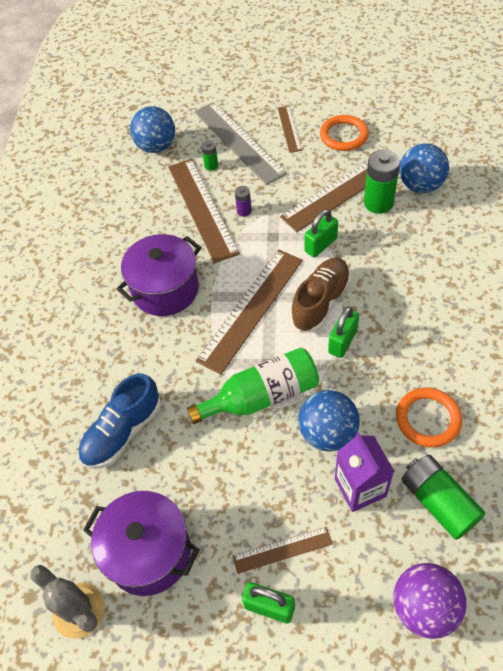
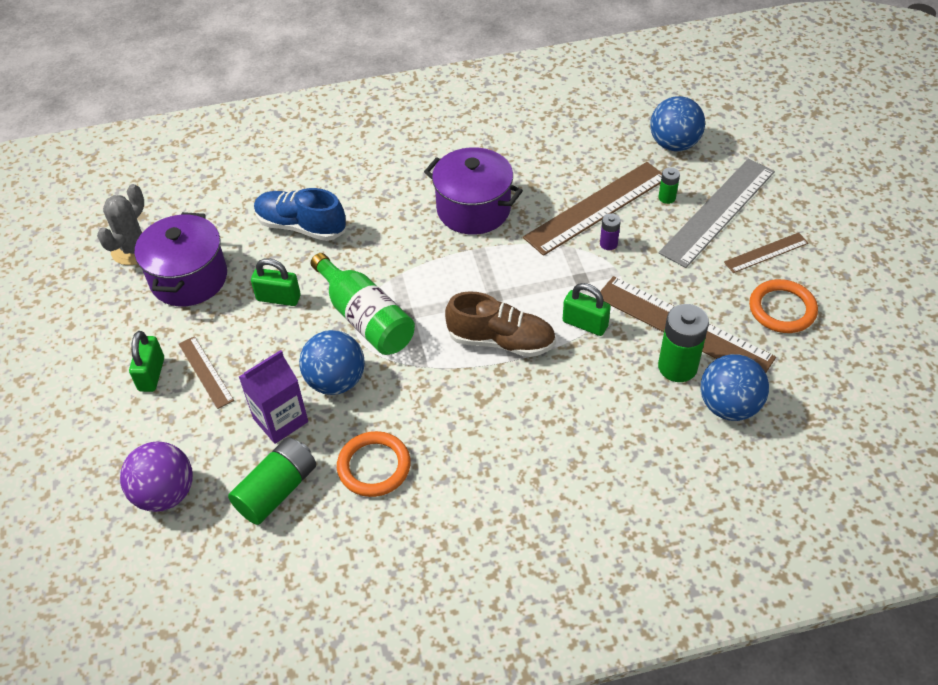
camera: 70 degrees right, 5 degrees down
(251, 309) = (471, 283): brown ruler -> none
(342, 341) = (453, 371): green padlock -> green padlock (278, 298)

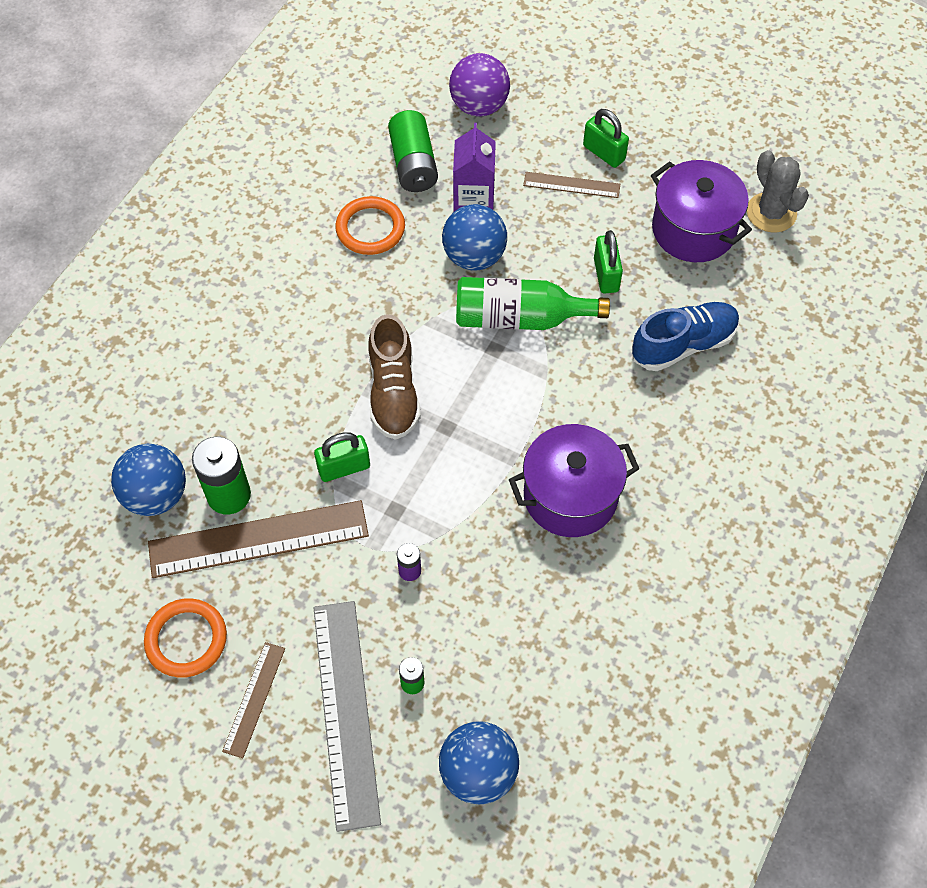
camera: 130 degrees right, 10 degrees up
(278, 298) = (606, 275): green padlock -> green padlock turned 60 degrees counterclockwise
(501, 341) = (393, 392): brown shoe -> brown shoe turned 60 degrees counterclockwise
(597, 208) = (464, 604): brown ruler -> none

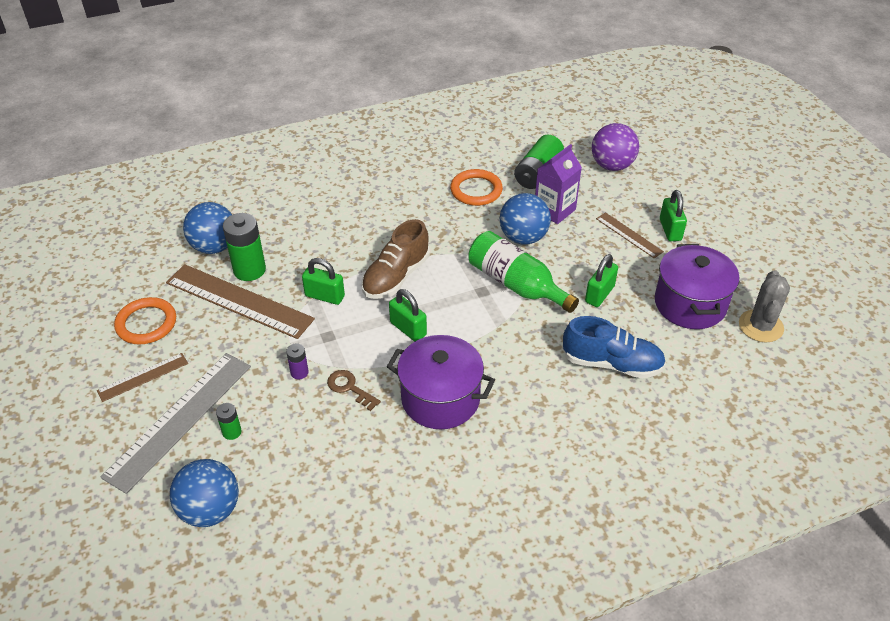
camera: 40 degrees right, 15 degrees down
(466, 443) = (408, 329): none -> green padlock
(476, 549) = (349, 388): none -> brown key

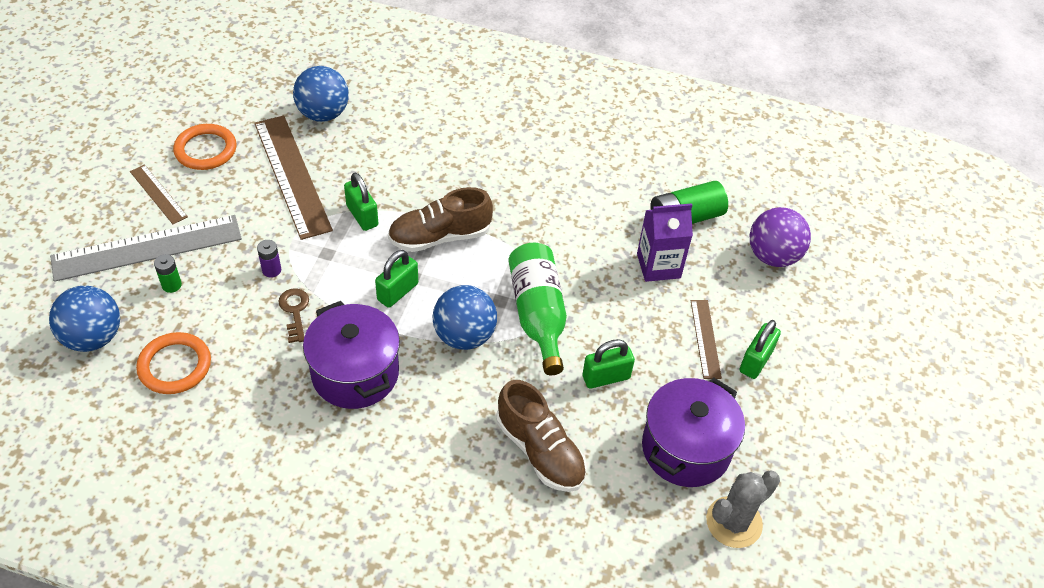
camera: 35 degrees right, 5 degrees up
(143, 377) = (158, 194): brown ruler -> brown ruler turned 45 degrees clockwise
(249, 270) = (328, 153): green battery -> none
(408, 329) = (397, 292): green padlock -> green padlock turned 45 degrees clockwise
(476, 190) = (604, 199): orange ring -> orange ring (175, 366)
(523, 237) = (596, 274): blue ball -> blue ball (464, 336)
(612, 363) = (540, 451): blue shoe -> brown shoe

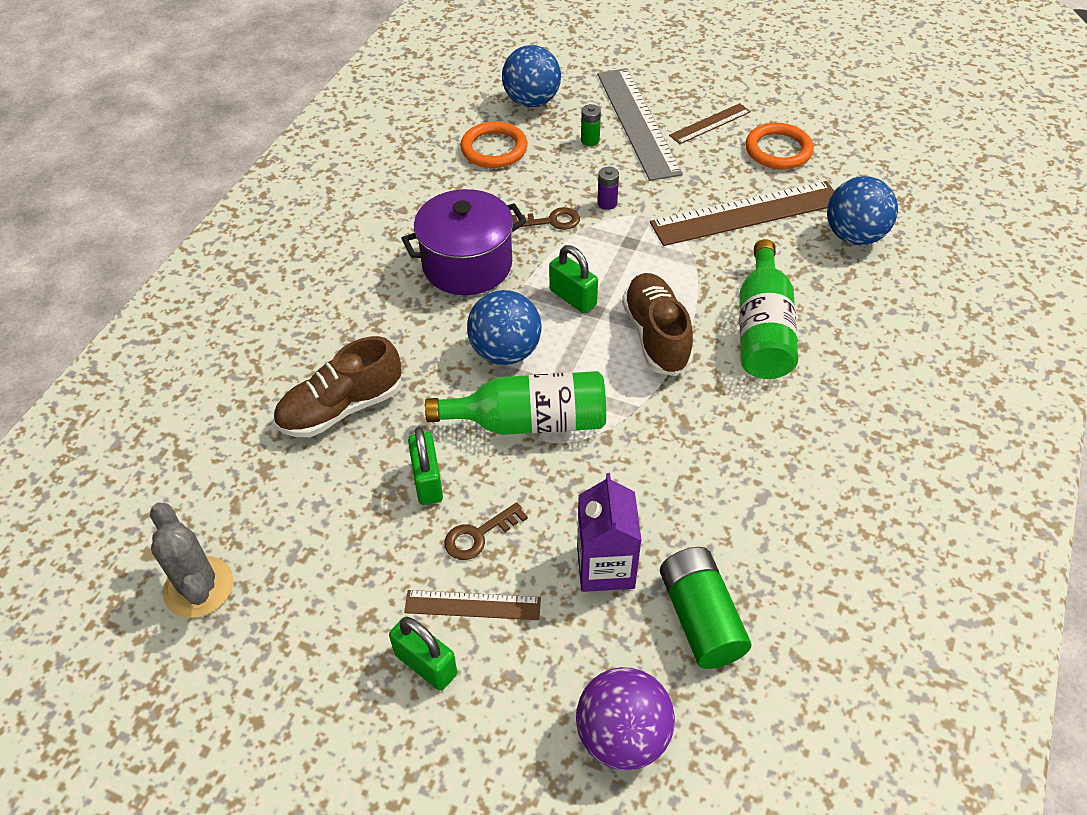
camera: 100 degrees right, 0 degrees up
(362, 216) = (687, 269): green padlock -> none
(430, 173) = (763, 330): none -> green bottle
(648, 340) = (479, 535): none -> brown key
(685, 449) = (309, 552): purple pot -> none

